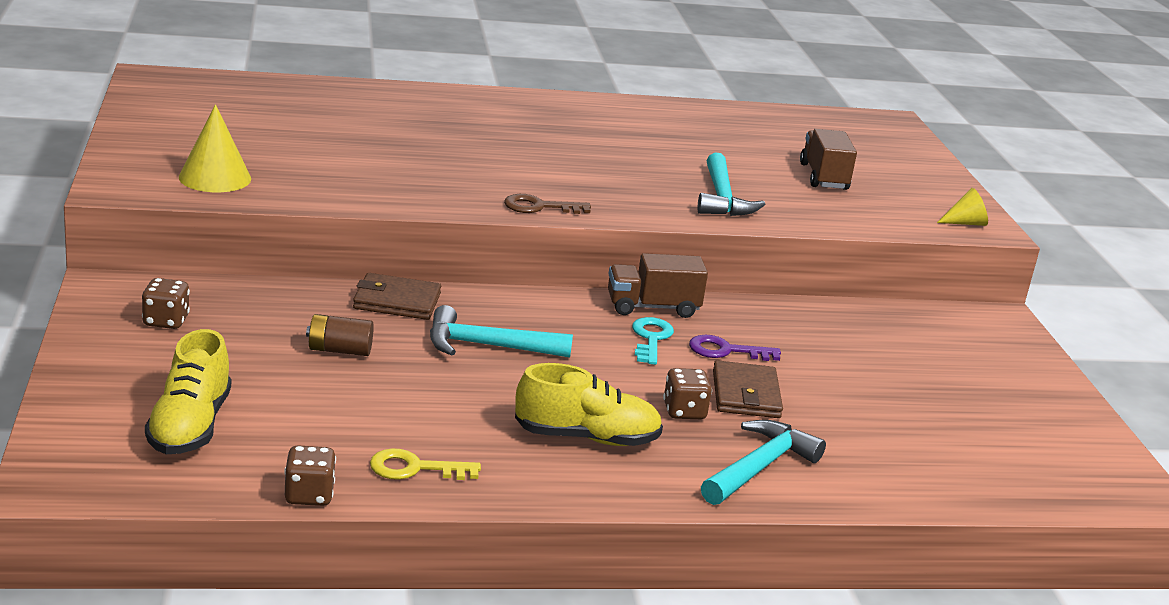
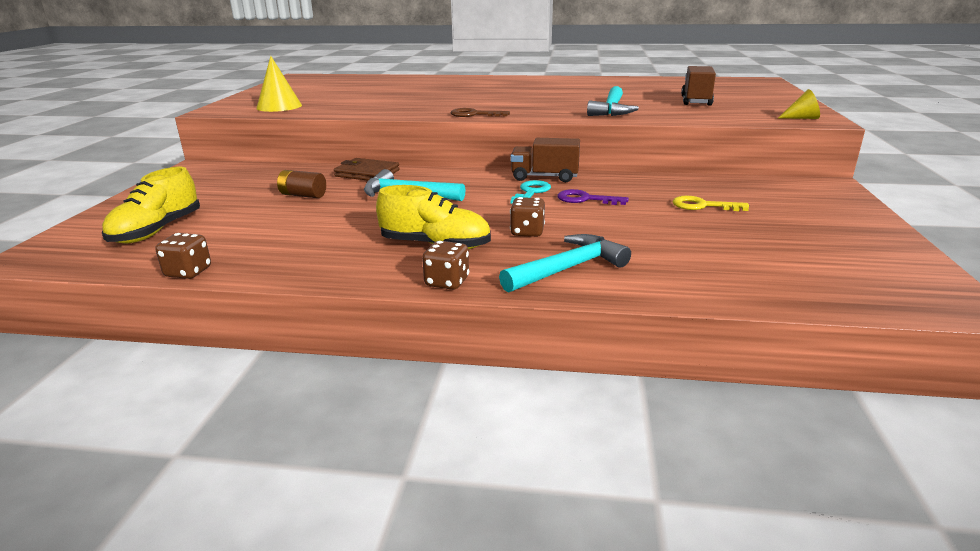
camera: 20 degrees right, 0 degrees up
(166, 321) = (210, 181): brown dice -> brown dice (447, 282)
(415, 468) = (284, 259): yellow key -> yellow key (703, 206)
(746, 394) = (585, 223): brown wallet -> none

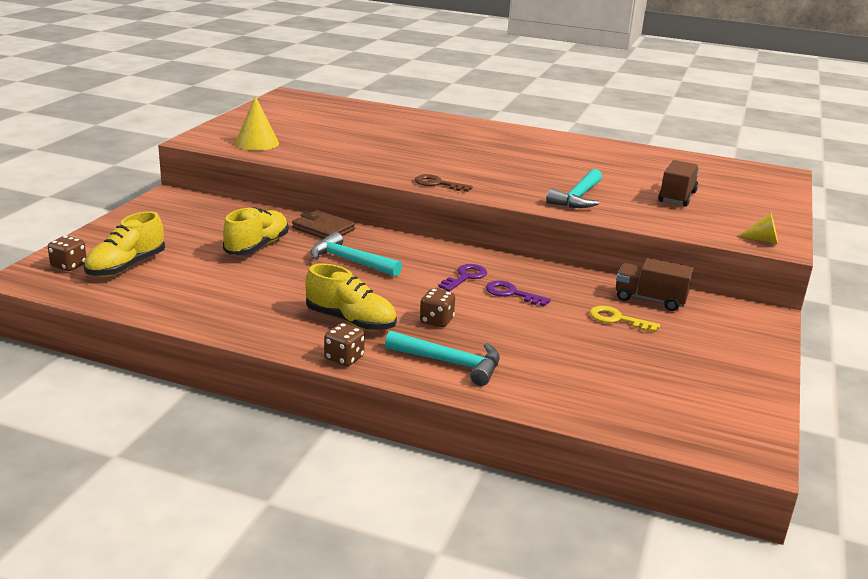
camera: 10 degrees right, 0 degrees up
(188, 272) = (145, 313): brown dice -> brown dice (69, 266)
(303, 195) = (257, 247): brown battery -> yellow shoe
(531, 192) = (465, 277): turquoise key -> purple key
(544, 177) = (489, 260): brown truck -> brown truck (650, 300)
(568, 268) = (450, 363): turquoise hammer -> turquoise hammer turned 45 degrees clockwise

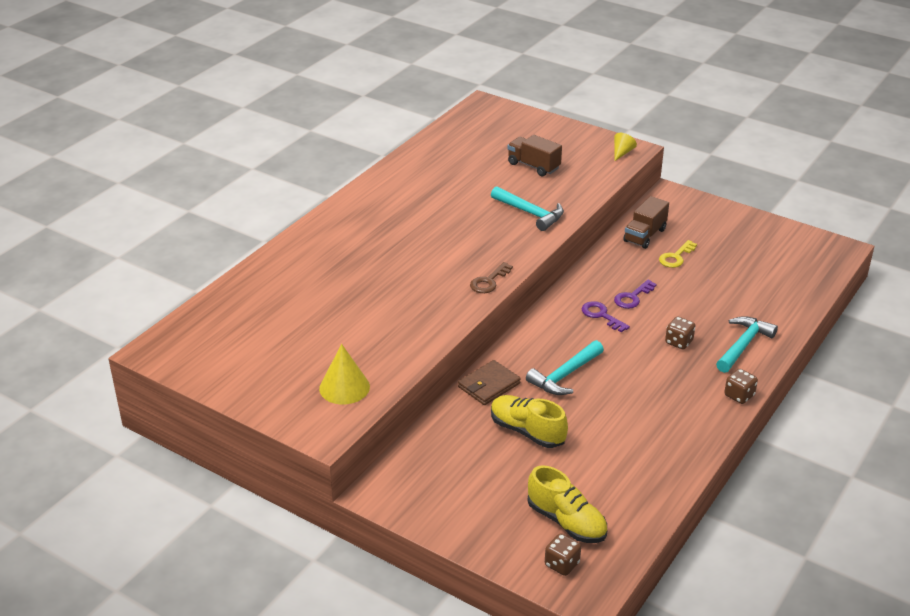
camera: 75 degrees left, 10 degrees up
(351, 321) = (679, 386): yellow shoe -> none

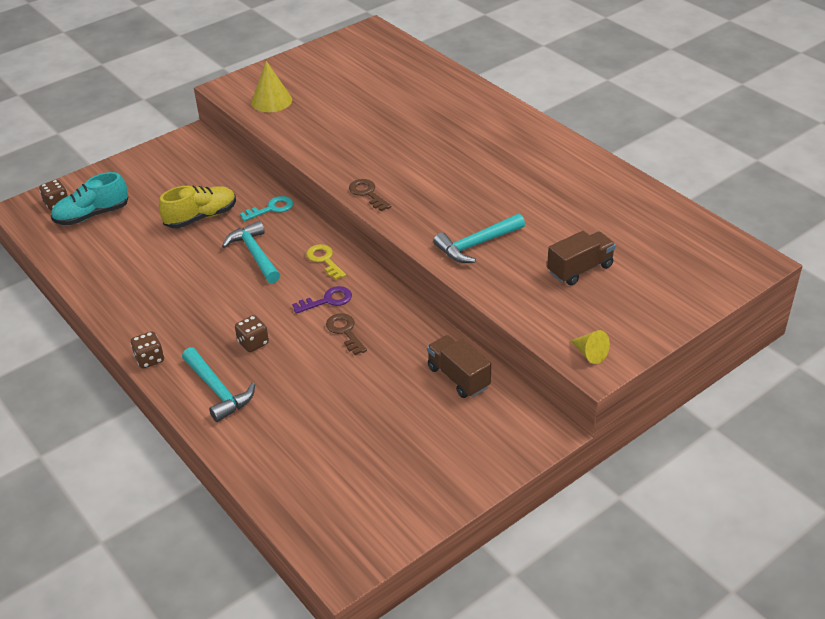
camera: 110 degrees right, 5 degrees up
(489, 385) = (271, 208): brown wallet -> turquoise key
(566, 522) = (92, 215): yellow shoe -> turquoise shoe
(632, 297) = (345, 331): purple key -> brown key
(676, 257) = (401, 390): yellow key -> yellow key (324, 260)

